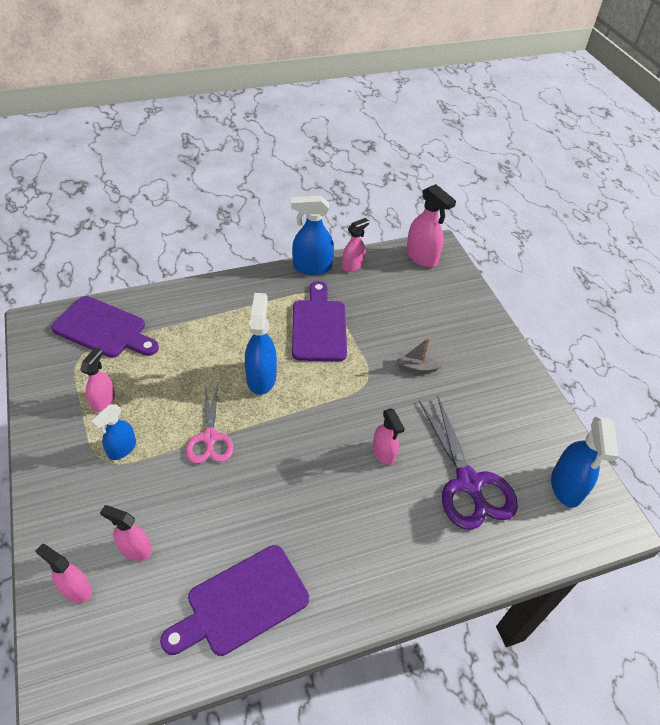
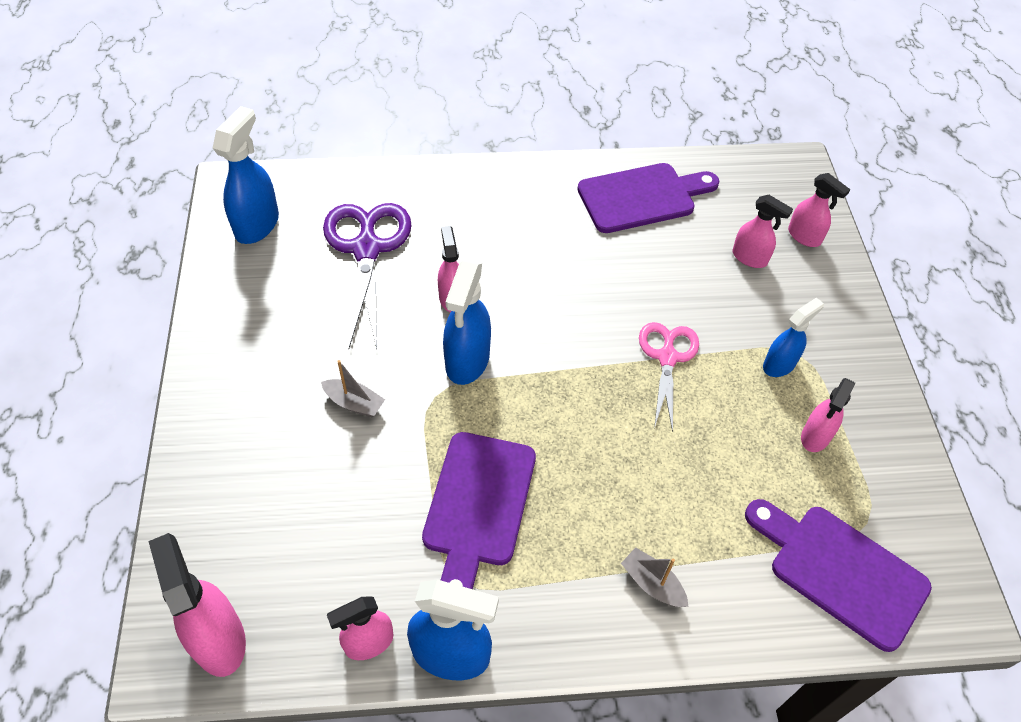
camera: 165 degrees left, 5 degrees up
(214, 307) = (652, 584): none -> grey boat
(261, 377) = (588, 430): blue spray bottle -> blue spray bottle (467, 361)

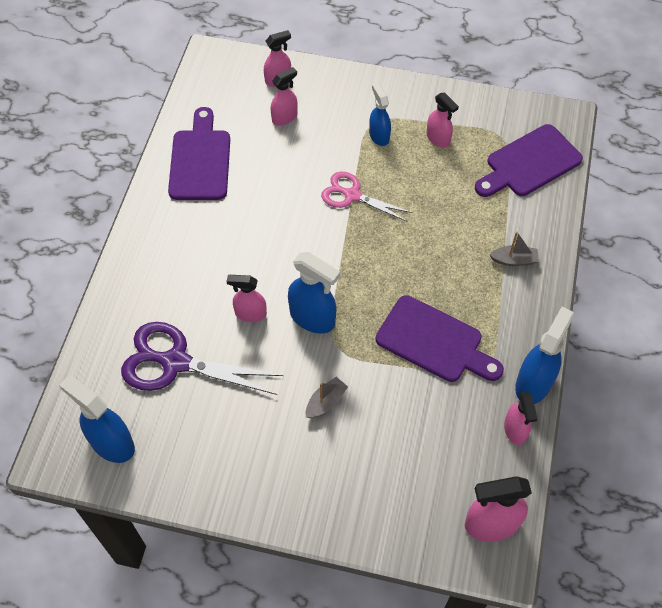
camera: 70 degrees left, 5 degrees up
(652, 584) = (514, 260): grey boat -> grey boat turned 150 degrees counterclockwise

